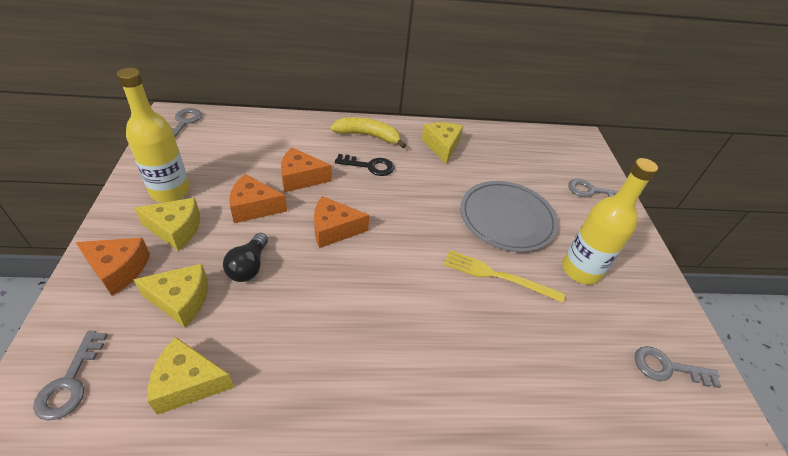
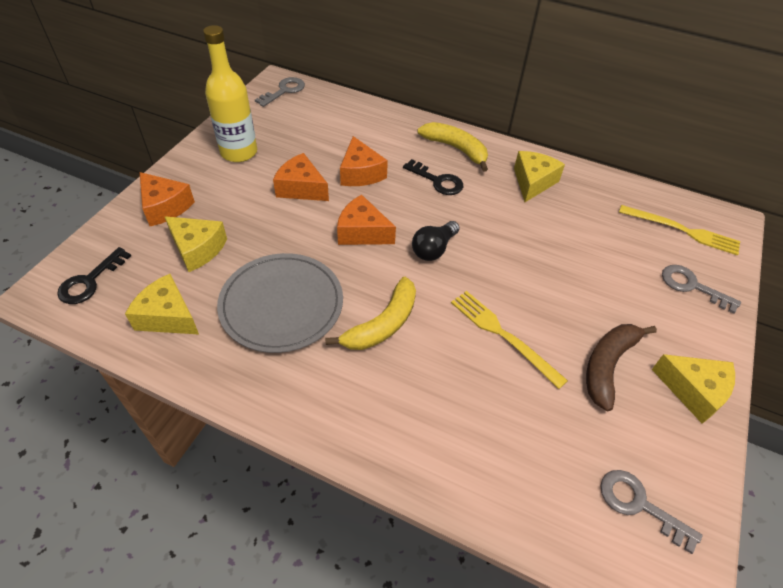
camera: 30 degrees right, 5 degrees up
(70, 382) = (90, 281): grey key -> black key
(176, 229) = (225, 187): yellow cheese -> yellow cheese (693, 391)
(249, 266) = (266, 240): black light bulb -> black light bulb (434, 249)
(301, 178) = (360, 173): orange cheese -> orange cheese turned 135 degrees counterclockwise
(401, 305) = (383, 324): none -> yellow banana
(507, 218) = (557, 281): grey plate -> grey plate (281, 304)
(560, 153) = (682, 230): none -> yellow fork
(580, 270) = (608, 365): yellow bottle -> brown banana

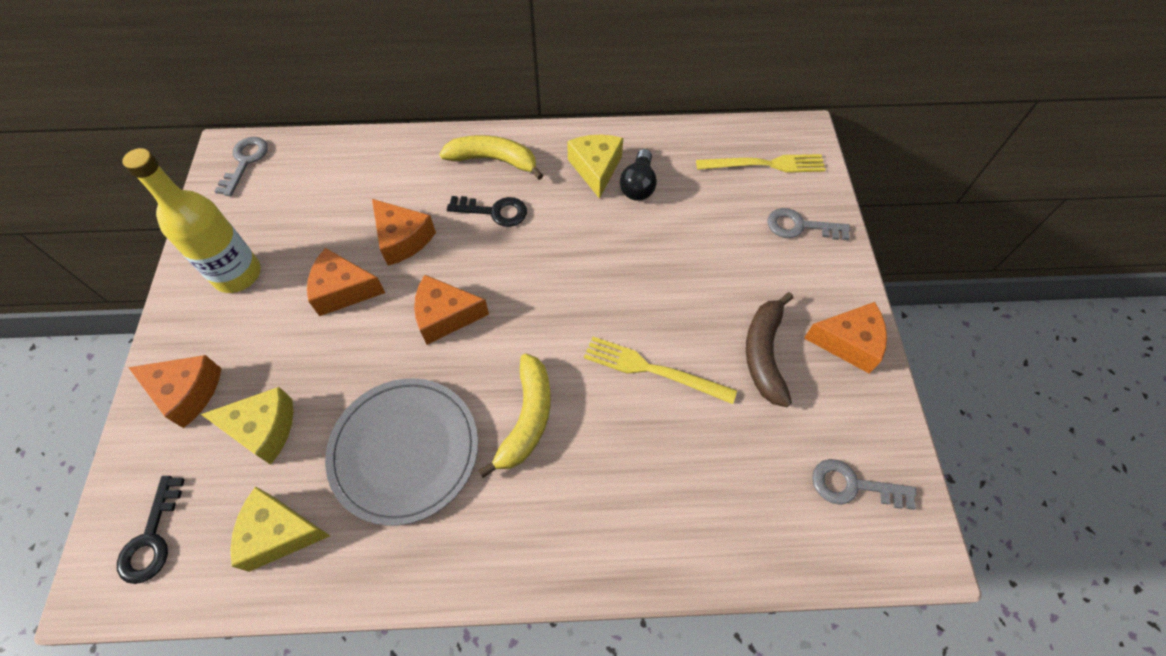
camera: 25 degrees left, 10 degrees up
(434, 249) = (534, 301): black light bulb -> black light bulb (638, 185)
(693, 391) = (848, 342): yellow cheese -> orange cheese

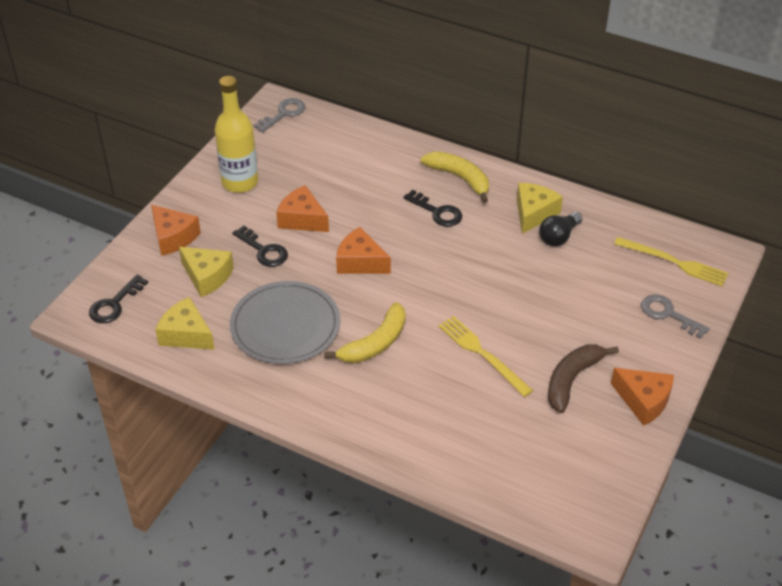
camera: 30 degrees right, 15 degrees down
(318, 355) = (263, 250): none -> black key
(402, 239) = (361, 204): orange cheese -> none
(853, 486) = (574, 480): grey key -> none

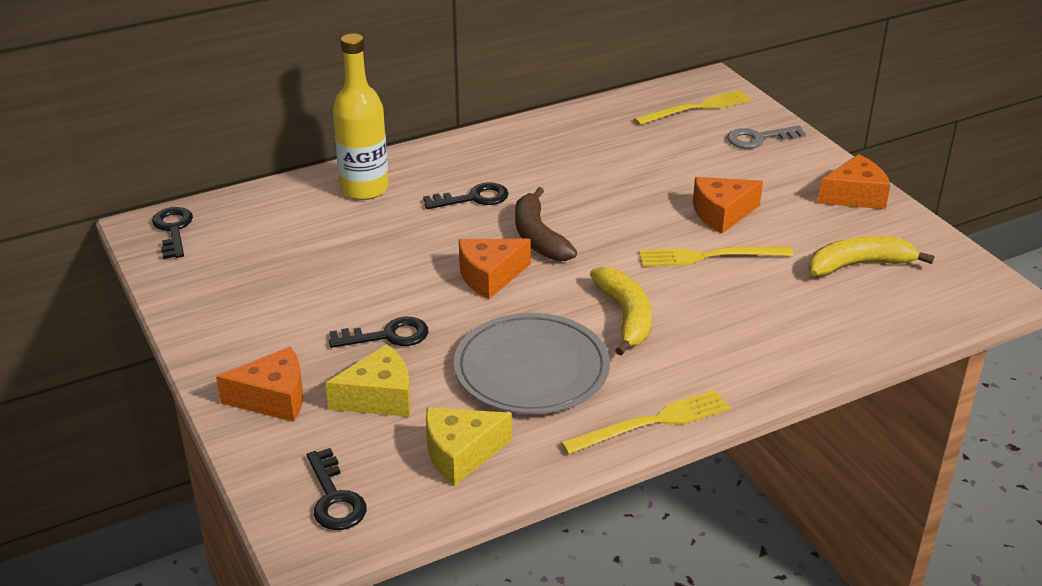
camera: 55 degrees left, 10 degrees down
(240, 182) = (246, 307): yellow bottle -> yellow bottle (364, 189)
(279, 404) = (652, 422): none -> yellow fork
(283, 114) = (173, 230): grey key -> black key
(302, 219) = (371, 288): orange cheese -> orange cheese (722, 214)
(459, 178) = (440, 165): yellow banana -> yellow banana (859, 265)
(534, 213) = (546, 147): yellow cheese -> none
(559, 237) = (595, 148): black light bulb -> none
(572, 380) = (793, 221): brown banana -> brown banana (538, 237)

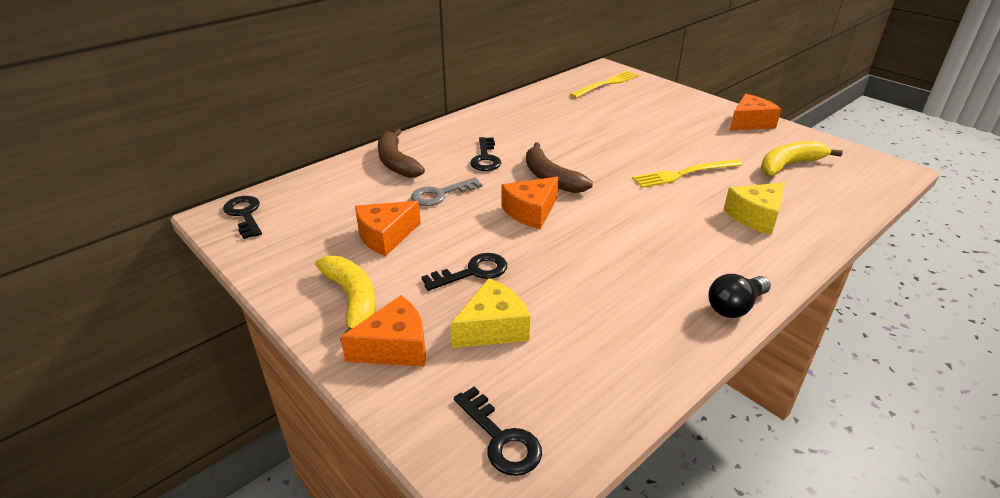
camera: 15 degrees left, 0 degrees up
(364, 189) = (396, 162): yellow bottle -> brown banana
(461, 454) = (595, 367): yellow cheese -> yellow cheese (755, 216)
(473, 198) = (485, 158): black key -> black key turned 120 degrees clockwise
(531, 369) = (609, 279): grey plate -> none
(625, 316) = (655, 225): yellow banana -> yellow banana (352, 300)
(652, 422) = (735, 306): yellow fork -> black light bulb
(722, 214) = (671, 145): orange cheese -> orange cheese (385, 236)
(759, 138) = (660, 97): grey key -> grey key (440, 194)

